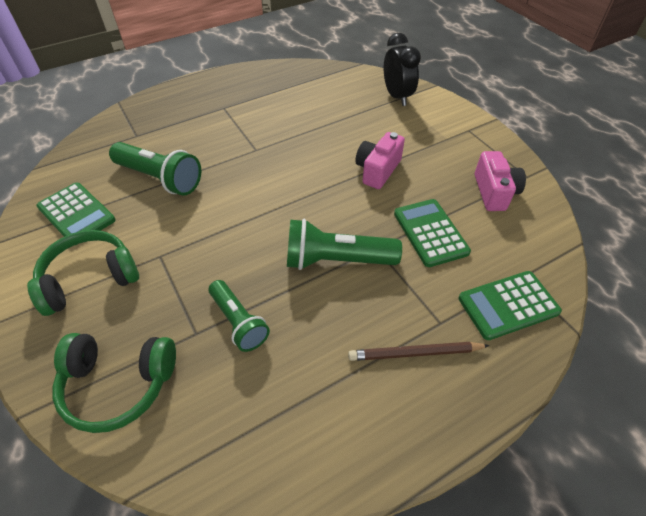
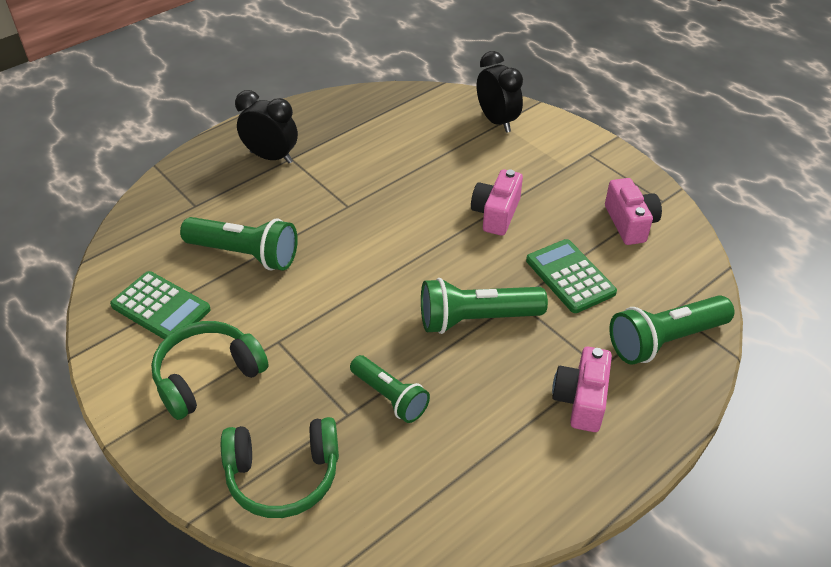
camera: 10 degrees left, 5 degrees down
(208, 105) = (271, 157): none -> black clock
(415, 353) = (581, 400): brown pencil -> pink camera
(508, 305) = (664, 340): green calculator -> green flashlight

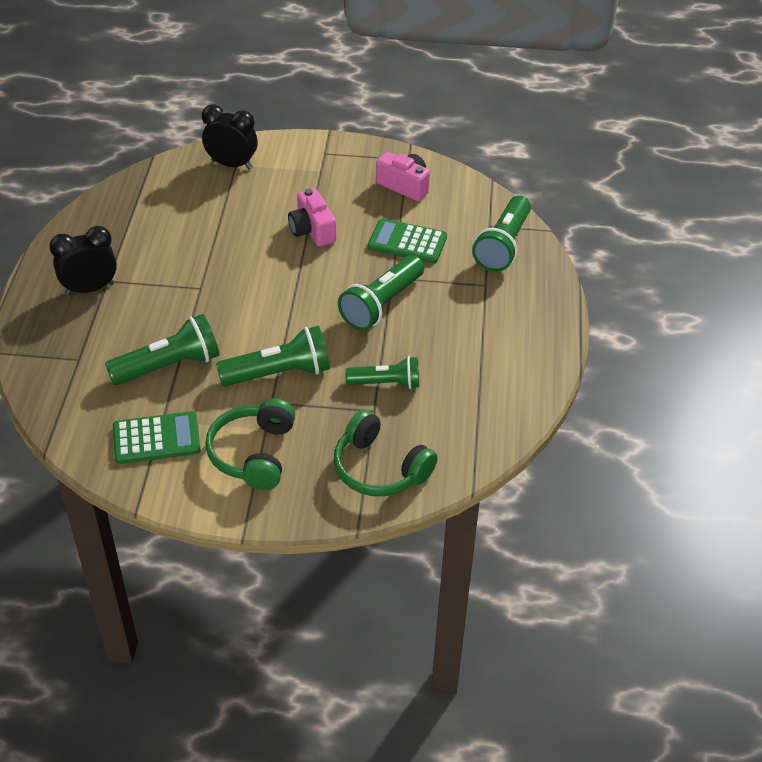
camera: 45 degrees left, 0 degrees up
(283, 475) = (379, 469): green headphones -> green headphones turned 90 degrees clockwise
(315, 320) = (279, 373): none -> green flashlight
(581, 400) = (495, 309): pink camera -> none

